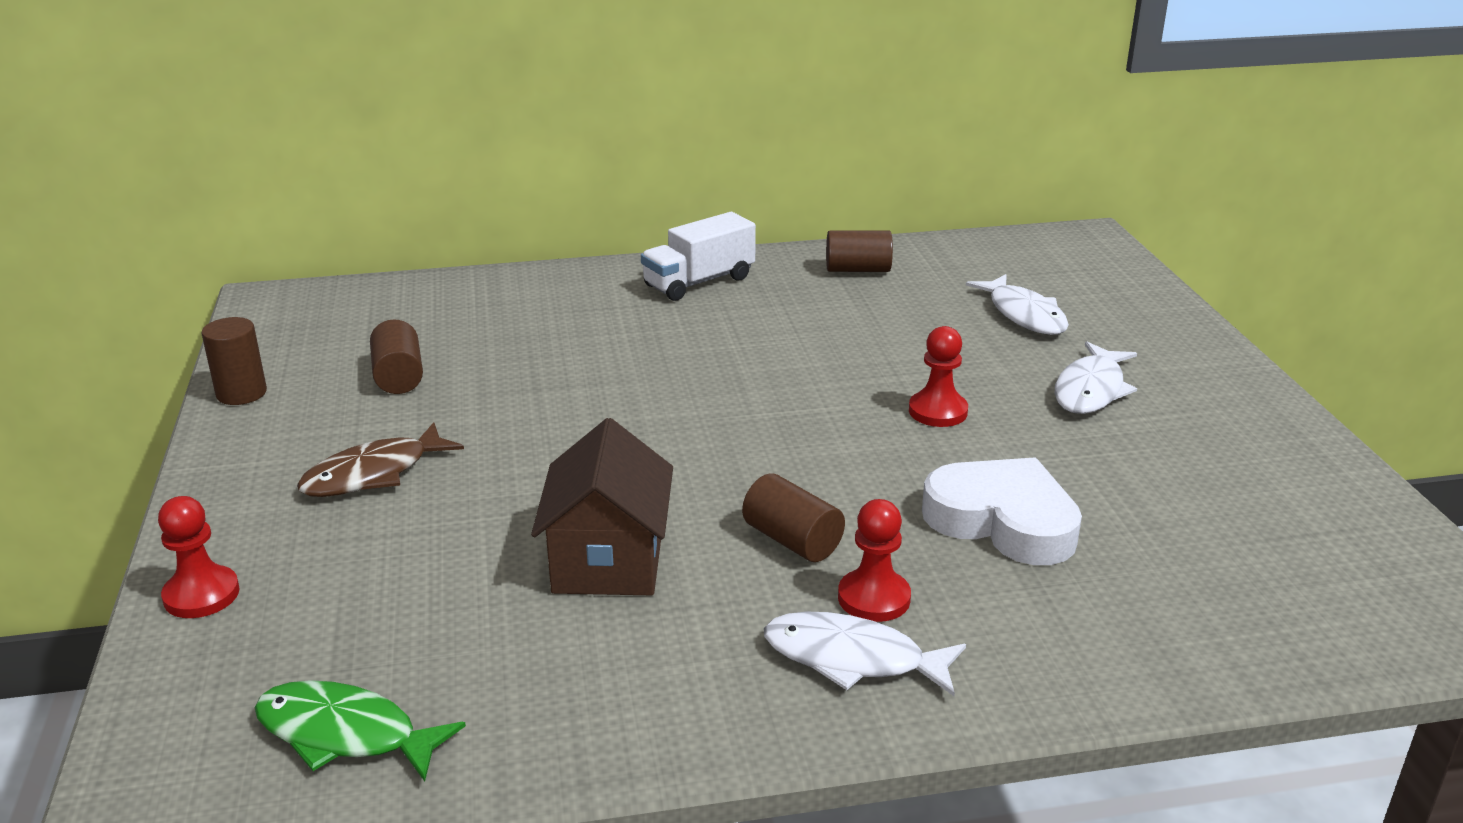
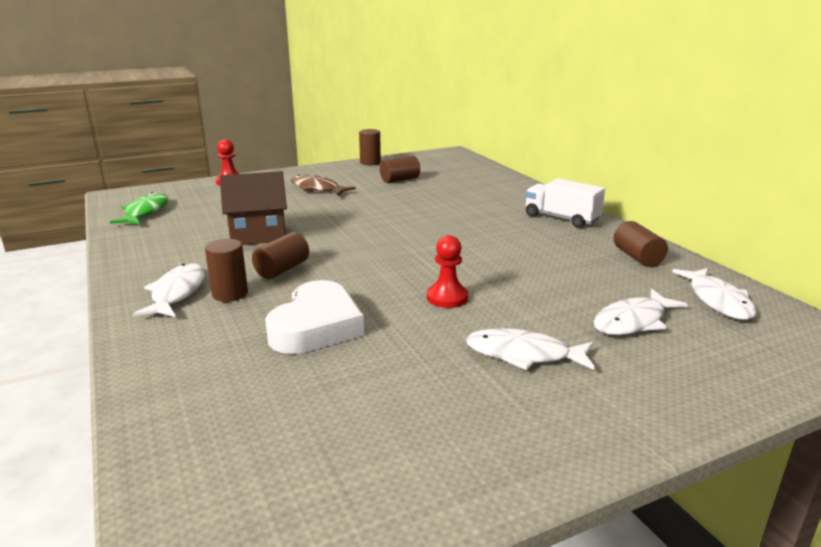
camera: 75 degrees right, 5 degrees down
(874, 598) = (230, 294): red pawn -> brown cylinder
(985, 261) = (717, 300): none -> white fish

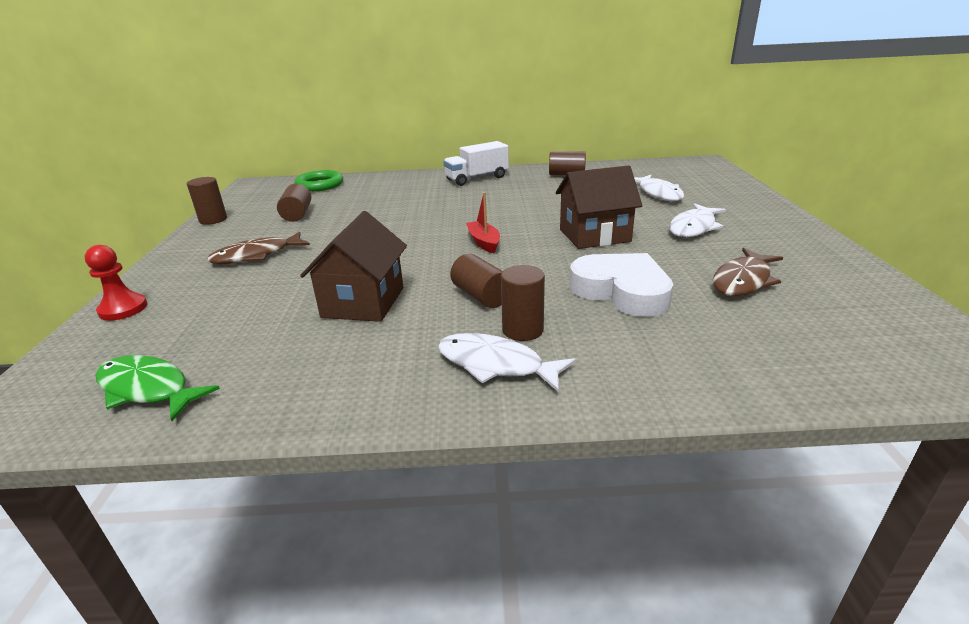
camera: 65 degrees left, 5 degrees up
(375, 395) = (743, 280): none -> brown fish
(391, 251) = (484, 242): none -> red boat
(447, 297) = (594, 235): red pawn -> brown house
(471, 170) = (320, 185): none -> green ring
(717, 300) = (640, 171): white fish -> none

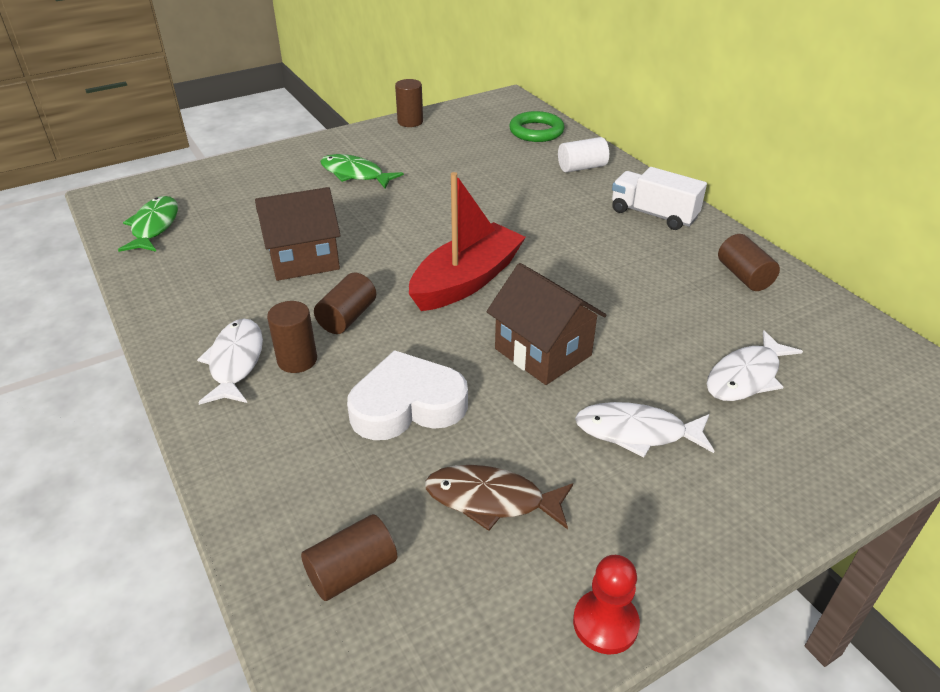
camera: 60 degrees right, 10 degrees up
(123, 309) = (243, 165): red pawn -> red pawn (605, 623)
(256, 256) = (355, 174): brown fish -> green fish
(297, 214) = (453, 153): brown cylinder -> brown cylinder (352, 571)
(392, 183) = (582, 167): none -> white cylinder
(484, 242) = (466, 281): red boat -> red boat, size x2.03
(622, 291) = (407, 405): white heart -> white heart turned 120 degrees counterclockwise

